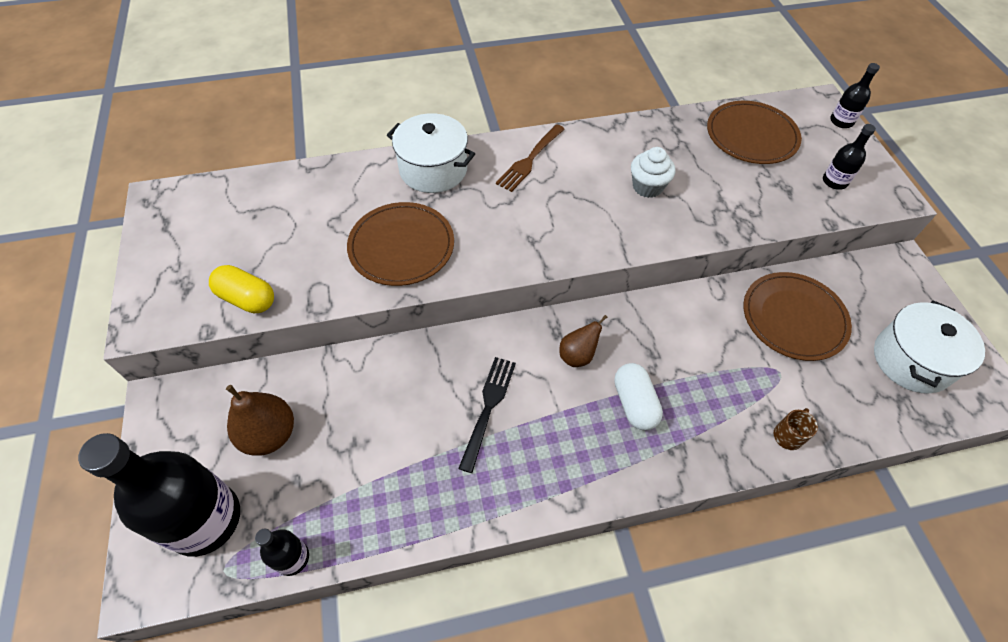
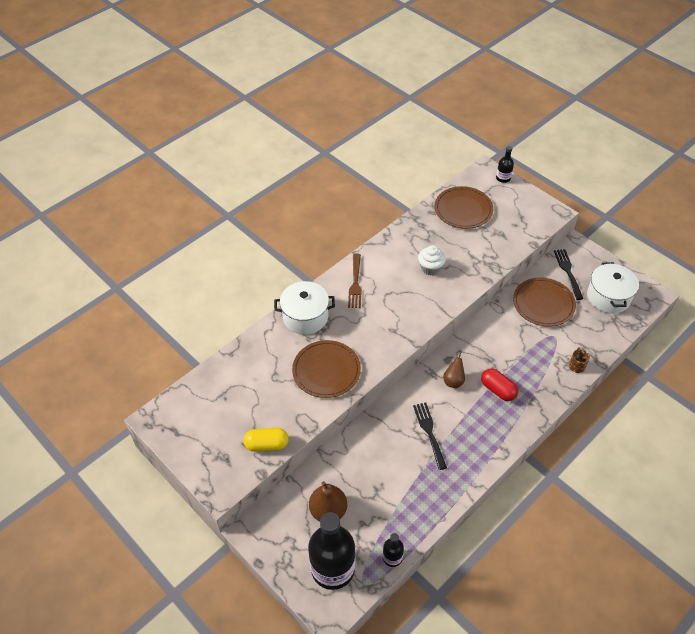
camera: 30 degrees left, 5 degrees down
(634, 403) = (498, 390): white capsule -> red capsule
(834, 181) = (521, 218): black bottle -> none
(865, 293) = (568, 272): none -> black fork

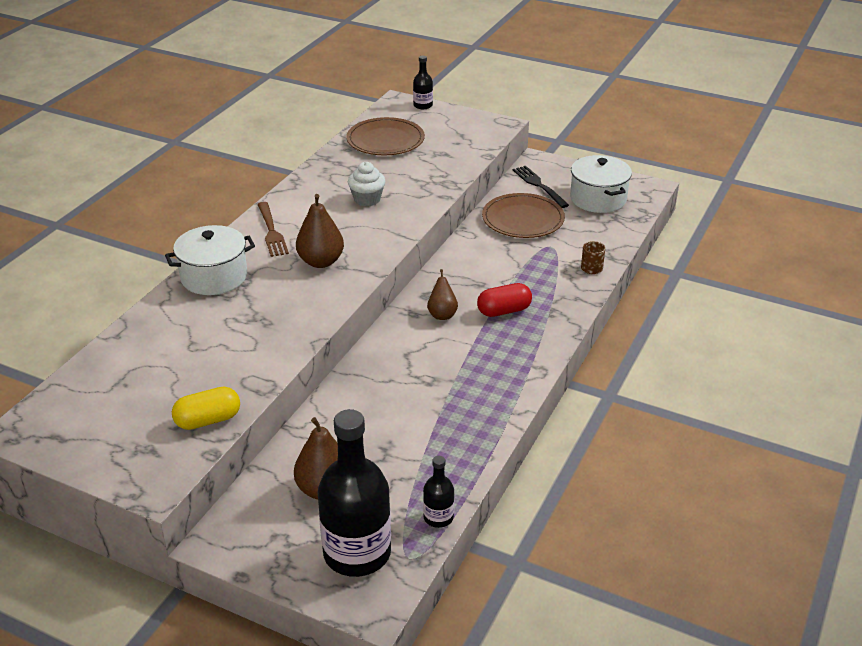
camera: 20 degrees left, 15 degrees down
(326, 370) = (266, 324): brown plate -> none
(380, 321) = (321, 262): none -> brown pear
(430, 433) = (433, 373): black fork -> none
(498, 390) = (504, 311): red capsule -> red capsule turned 45 degrees counterclockwise

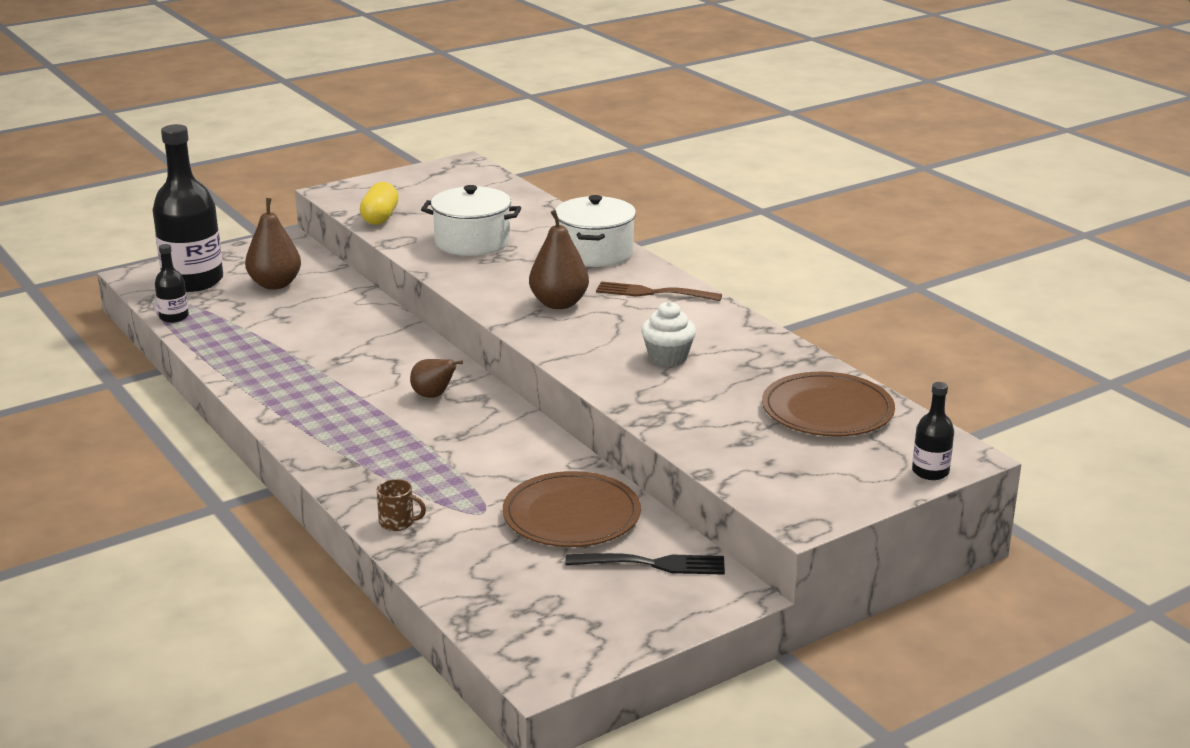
camera: 120 degrees right, 10 degrees down
(504, 311) = (392, 432): red capsule -> none
(598, 199) = (558, 603): white pot -> white pot (472, 242)

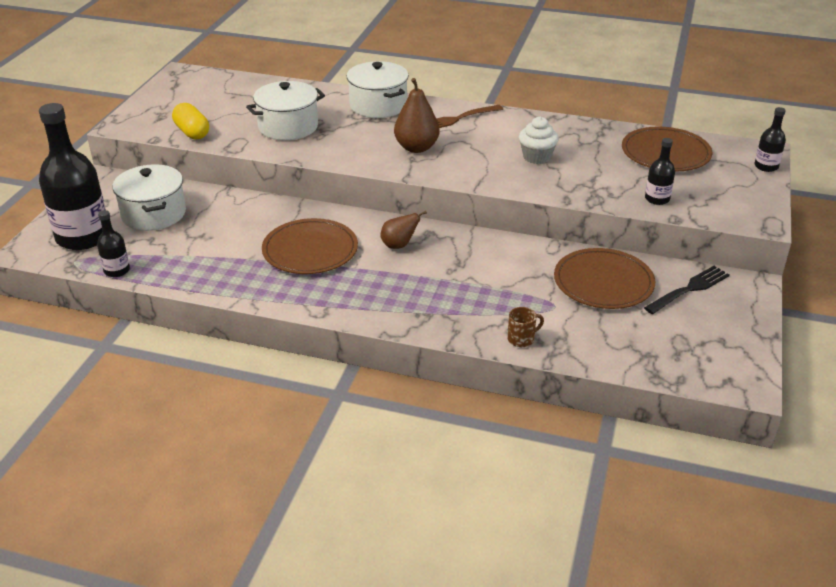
camera: 40 degrees left, 10 degrees up
(275, 284) = (153, 214): brown pear -> white pot
(349, 366) = (310, 250): none -> brown plate
(722, 447) = (657, 199): none -> black bottle

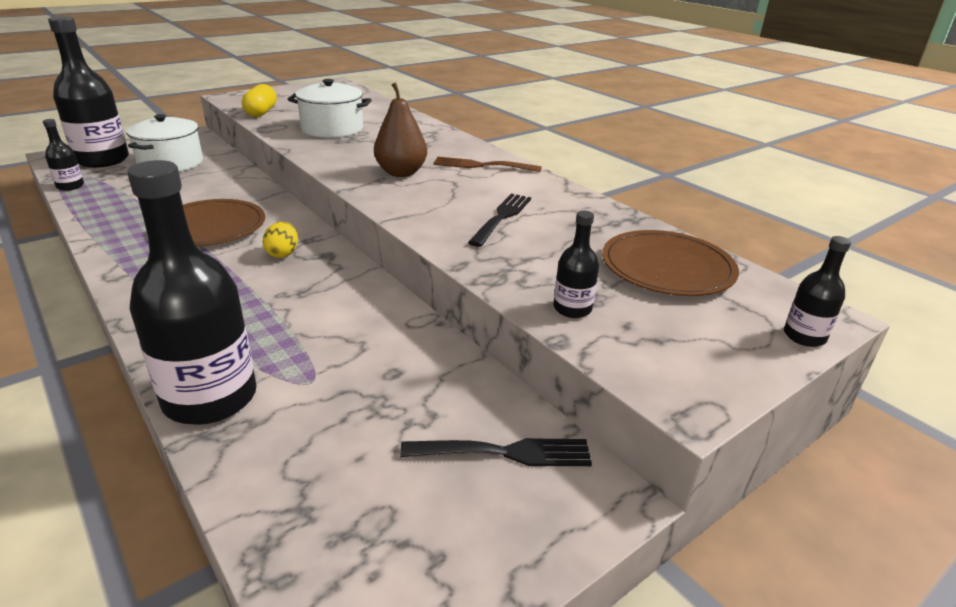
camera: 35 degrees right, 5 degrees down
(378, 105) = (432, 137): white pot -> none
(399, 245) = (283, 253): brown pear -> yellow egg
(521, 339) = (210, 398): brown mug -> black bottle
(537, 157) = (502, 218): white cupcake -> black fork
(603, 282) = (409, 384): brown plate -> none

